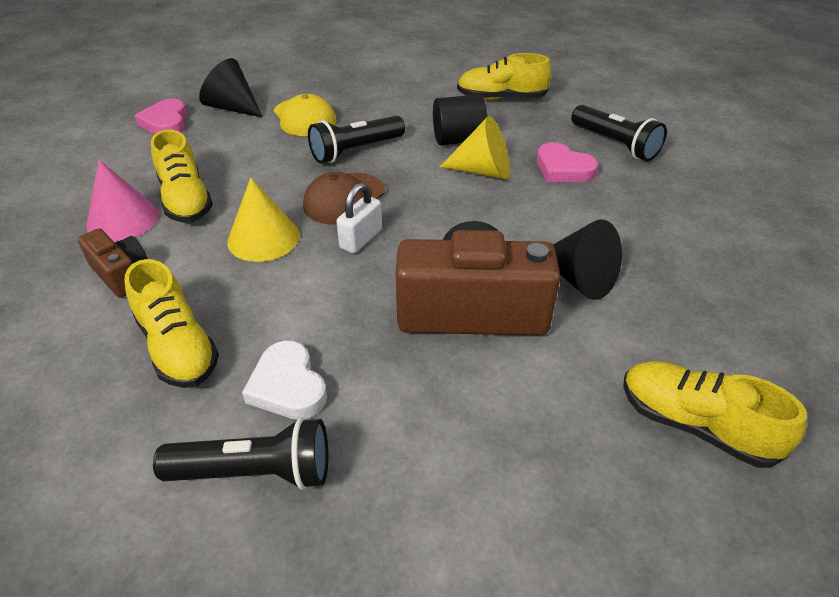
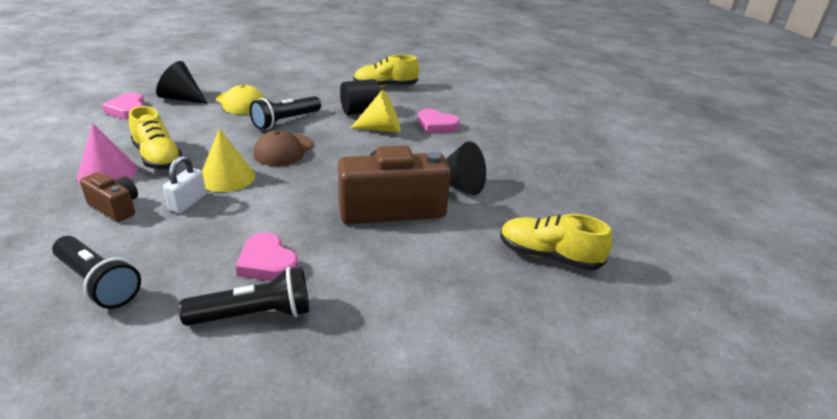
camera: 15 degrees left, 10 degrees down
(178, 347) = (175, 248): yellow shoe -> none
(288, 386) = (267, 263): white heart -> pink heart
(361, 239) = (302, 173): white padlock -> white padlock (188, 203)
(615, 144) = (468, 110): black flashlight -> black flashlight (98, 283)

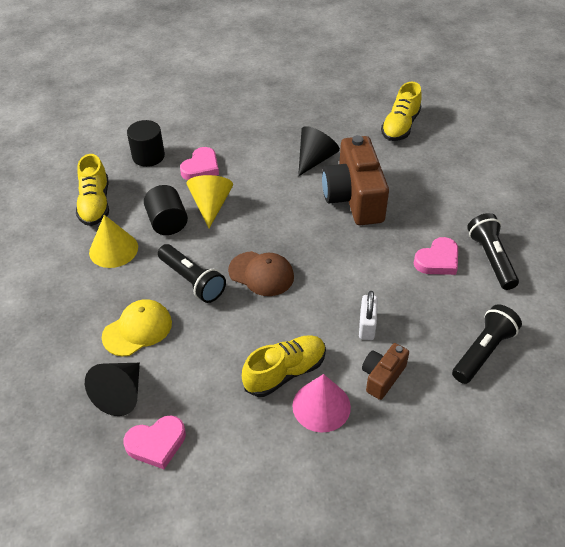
camera: 85 degrees left, 15 degrees up
(188, 203) = (367, 326): white padlock -> white padlock turned 75 degrees clockwise
(227, 177) = (319, 307): yellow cone -> yellow cone (113, 249)
(449, 104) = (148, 156): none -> black cylinder

